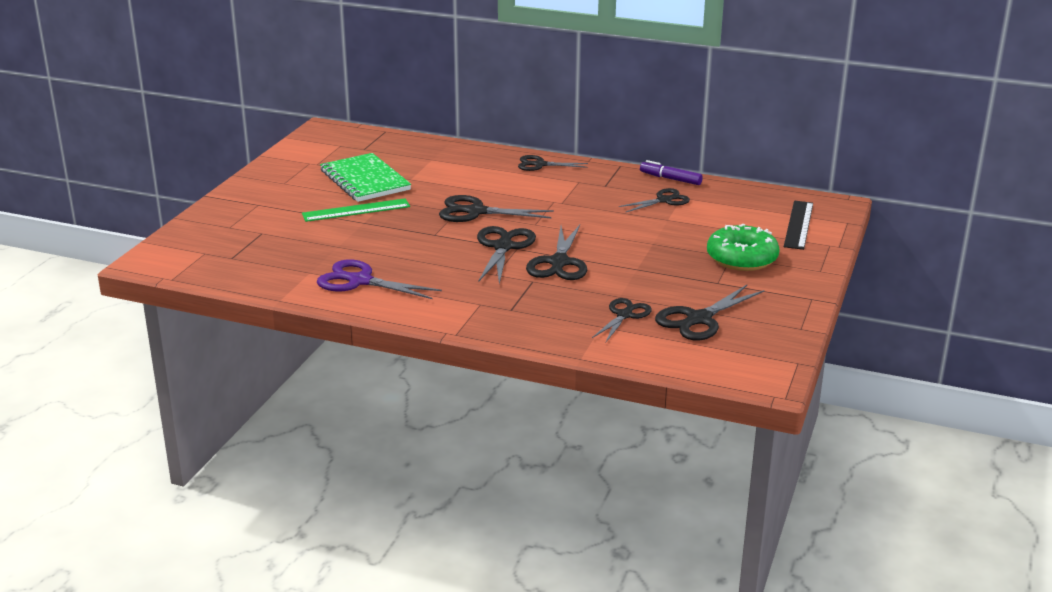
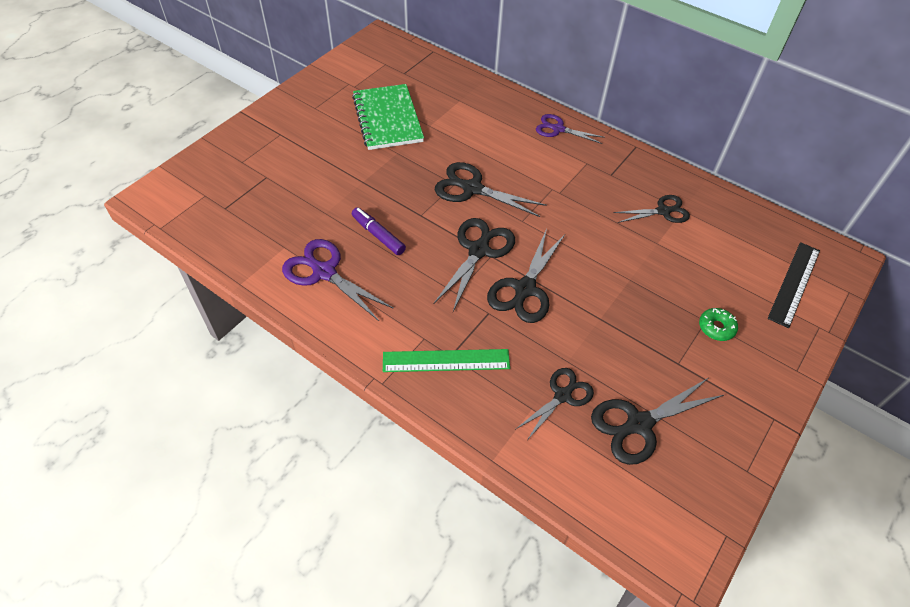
camera: 15 degrees right, 25 degrees up
(356, 210) = (362, 162): green ruler -> green ruler (446, 360)
(539, 164) = (558, 129): black scissors -> purple scissors
(670, 179) = (680, 178): purple marker -> purple marker (378, 235)
(741, 258) = (716, 327): green donut -> green donut, size x0.49

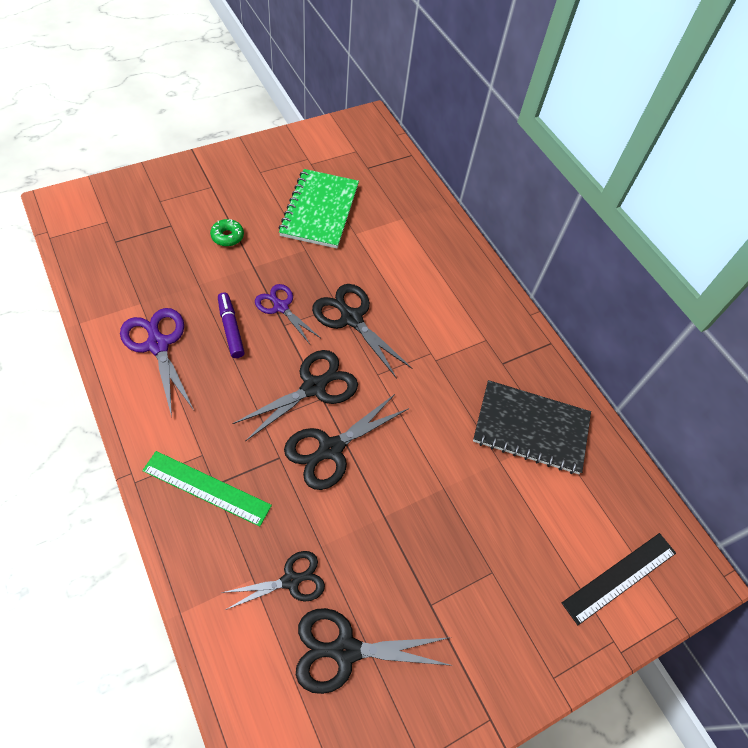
camera: 20 degrees right, 5 degrees up
(558, 129) = (481, 289): purple scissors -> purple scissors (280, 307)
(663, 211) = (531, 428): black scissors -> black notebook
(716, 327) = (498, 585): green donut -> green donut (227, 236)

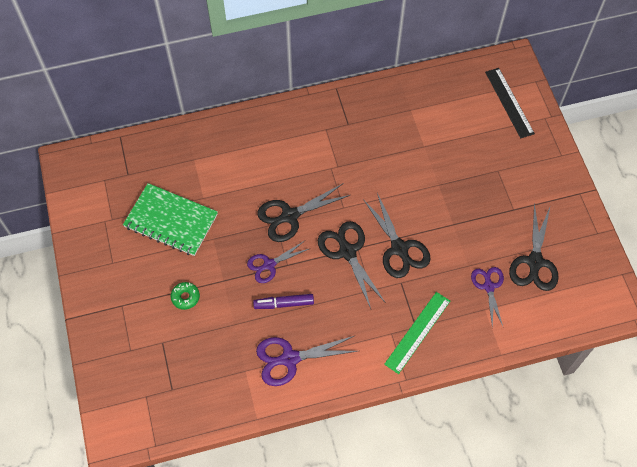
camera: 70 degrees left, 5 degrees up
(291, 580) = (488, 286): black scissors -> purple scissors
(531, 428) = (403, 121): black notebook -> none

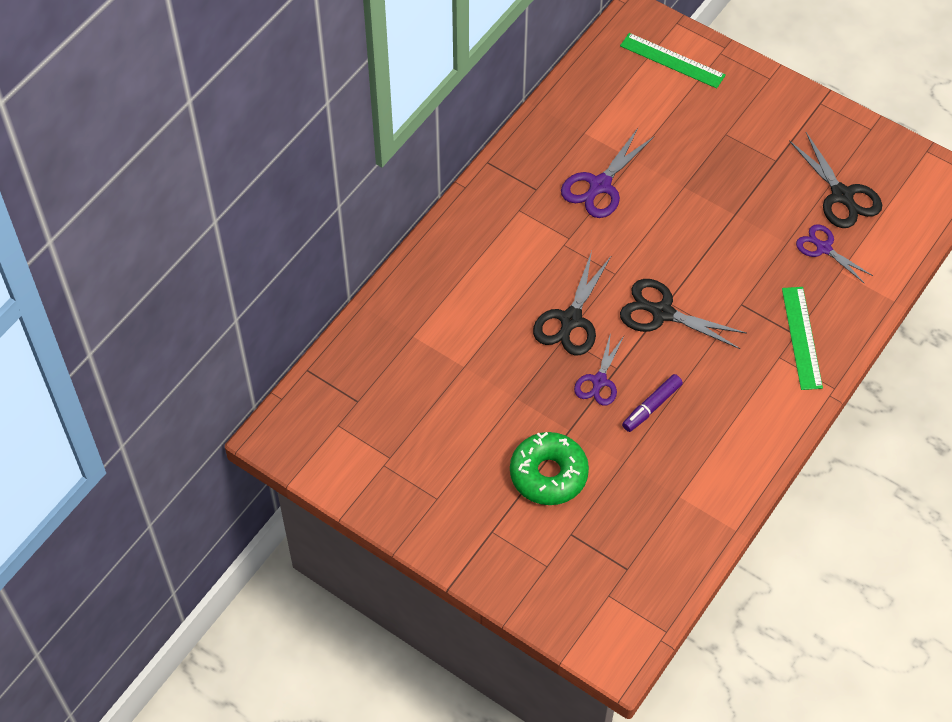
camera: 40 degrees left, 5 degrees down
(171, 221) = (454, 413): green notebook -> none
(185, 297) = (548, 474): green donut -> green donut, size x2.04
(289, 359) = (709, 453): purple scissors -> purple scissors (599, 186)
(399, 249) = (708, 273): black scissors -> none
(509, 102) = (672, 61): black ruler -> green ruler

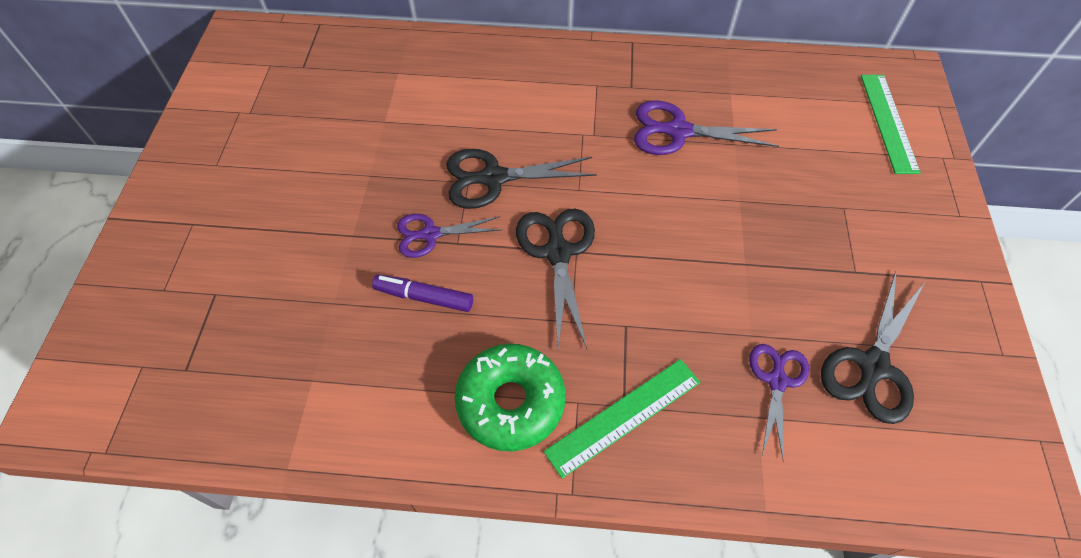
camera: 60 degrees right, 0 degrees up
(548, 474) = (285, 241): green donut -> green donut (510, 402)

